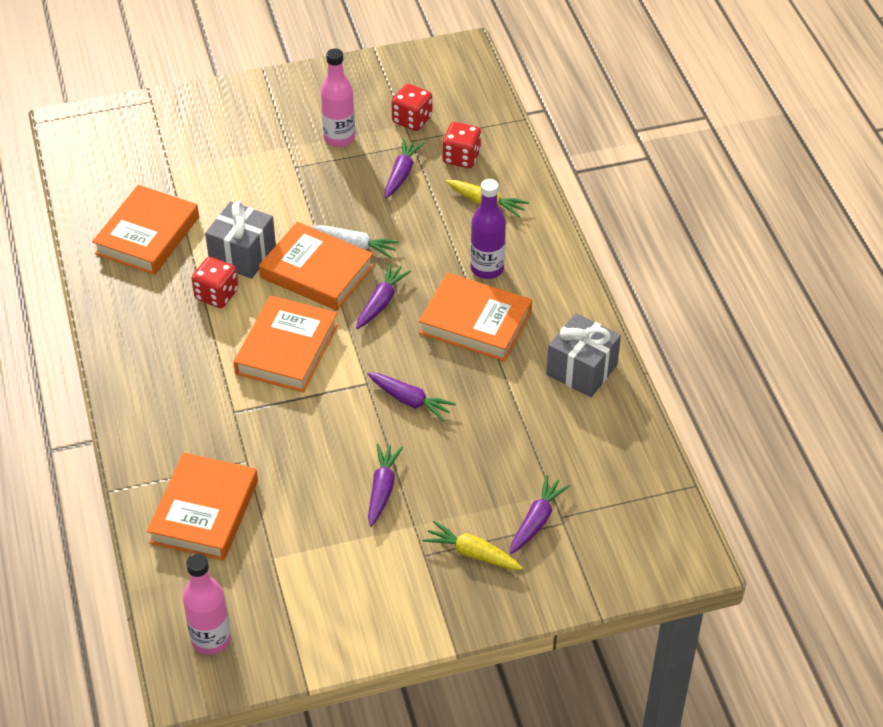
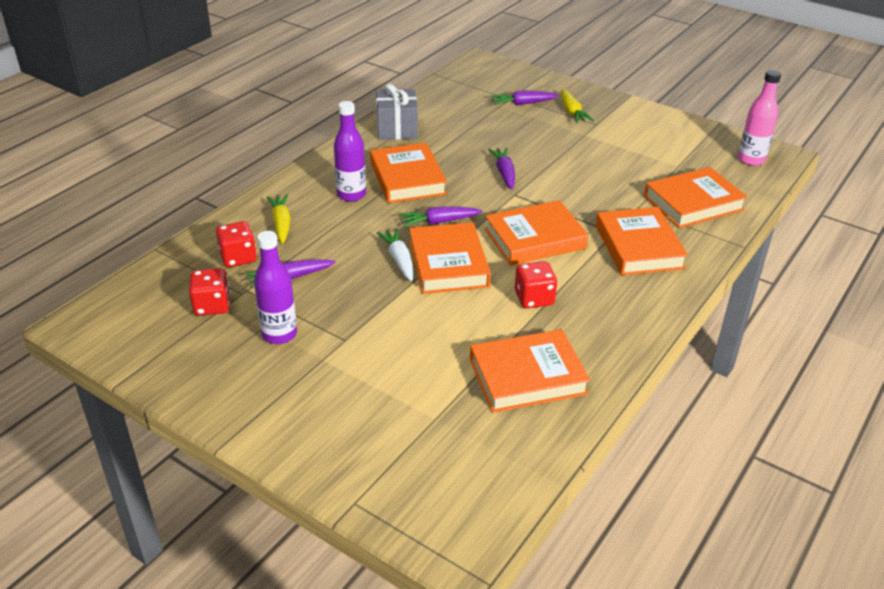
camera: 130 degrees left, 10 degrees down
(196, 412) = (638, 247): none -> orange book
(242, 255) = (479, 309): grey gift -> none
(339, 138) = (279, 334): pink bottle -> purple bottle
(382, 489) = (579, 154): purple carrot -> none

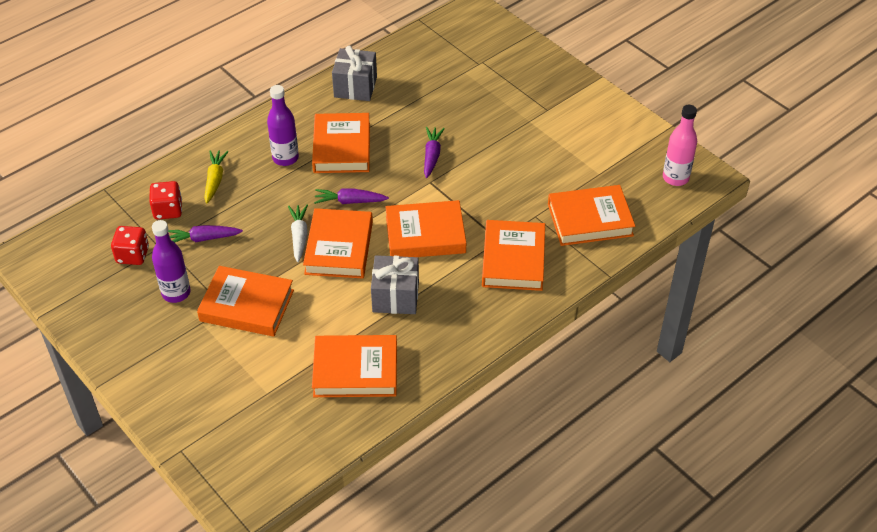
camera: 15 degrees right, 10 degrees up
(369, 333) = (247, 306): none -> orange book
(523, 103) = (488, 72): purple carrot -> none
(534, 298) = (395, 296): red dice -> grey gift
(572, 112) = (531, 91): yellow carrot -> none

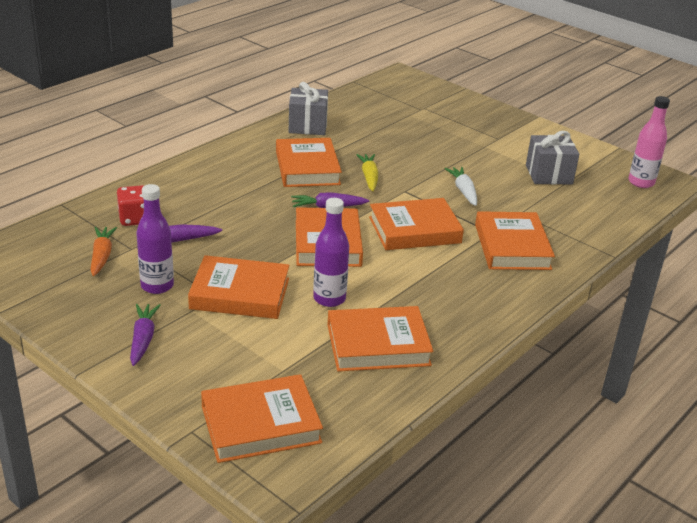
camera: 10 degrees left, 15 degrees down
(133, 255) = (102, 256): red dice -> orange carrot
(215, 180) = (181, 194): yellow carrot -> yellow carrot (369, 177)
(285, 158) = (251, 177): purple bottle -> purple bottle (329, 299)
(299, 236) = (282, 235): white carrot -> white carrot (463, 191)
(395, 296) = (401, 280): grey gift -> grey gift (548, 174)
(432, 156) = (400, 172): purple carrot -> purple carrot (143, 339)
(590, 219) = (574, 214): orange book -> orange book (260, 424)

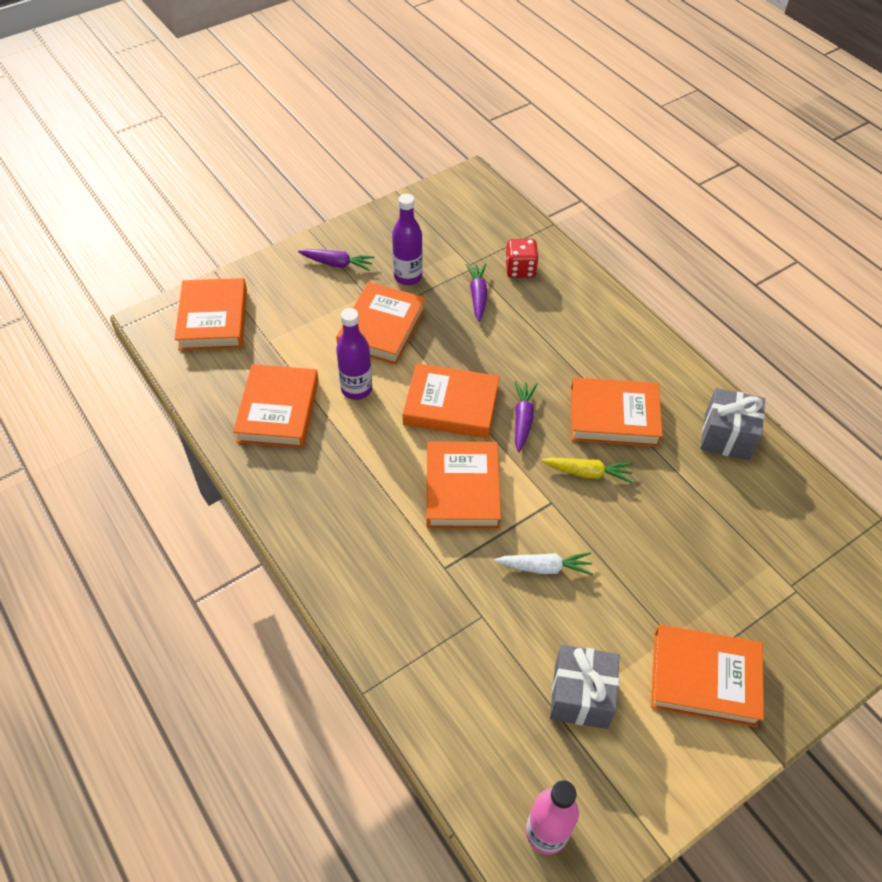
camera: 105 degrees right, 20 degrees up
(102, 256) = (461, 246): orange carrot -> none
(512, 246) = (409, 579): orange book -> orange book (704, 678)

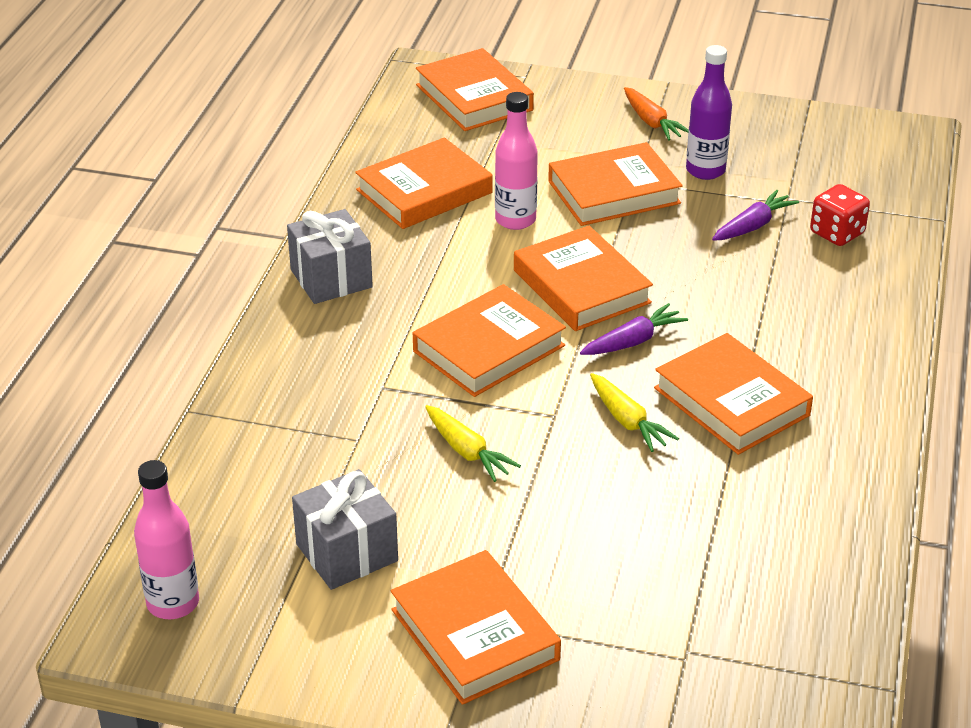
camera: 50 degrees right, 15 degrees down
(213, 319) = (474, 97): orange book -> orange book turned 75 degrees counterclockwise
(337, 264) = (651, 122): purple carrot -> orange carrot
(356, 389) = (515, 220): purple bottle -> pink bottle
(544, 567) = (467, 451): white carrot -> yellow carrot
(726, 436) = (831, 500): grey gift -> grey gift (331, 278)

